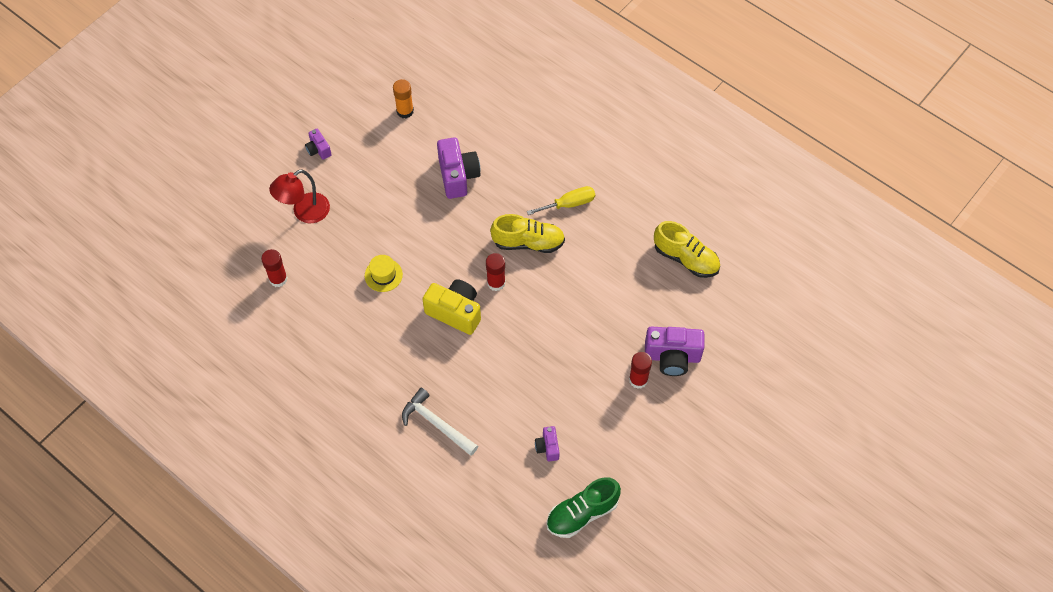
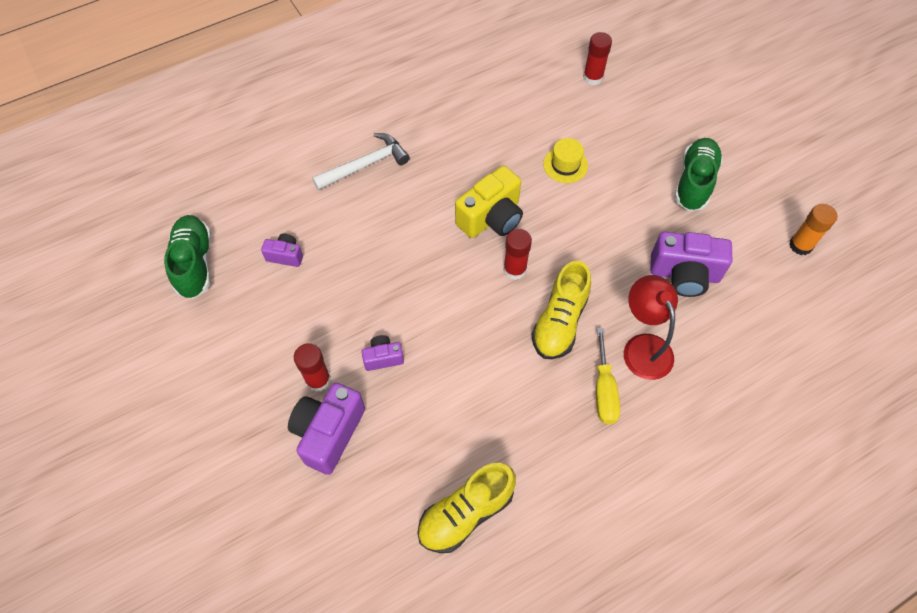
camera: 110 degrees right, 0 degrees up
(304, 212) = (671, 116): red lamp -> red lamp (643, 346)
(318, 150) = (757, 146): purple camera -> purple camera (383, 358)
(370, 184) = (694, 182): none -> green shoe

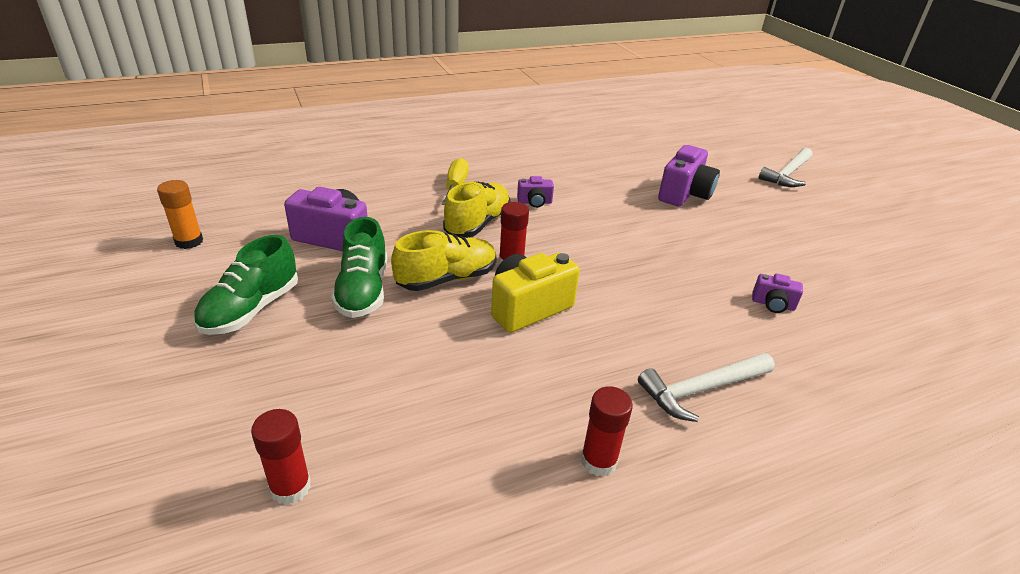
camera: 175 degrees left, 25 degrees down
(168, 524) = (787, 174): none -> white hammer
(195, 263) = (876, 311): green shoe -> green shoe (363, 291)
(318, 380) = (703, 219): red glue stick -> red glue stick (598, 461)
(383, 358) = (646, 224): purple camera -> purple camera (534, 202)
(466, 513) = (577, 155): yellow shoe -> yellow shoe (446, 279)
(565, 165) = (411, 351): yellow hat -> none
(643, 346) = (407, 202): red lamp -> none

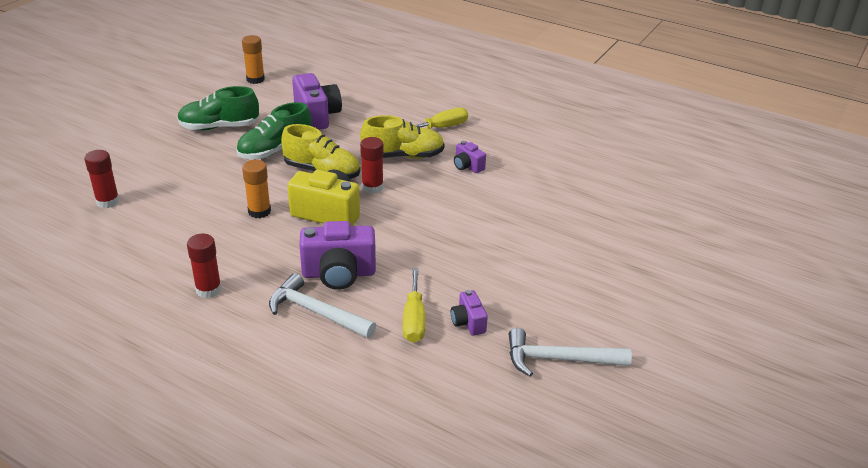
camera: 55 degrees right, 0 degrees up
(474, 353) = (259, 211): none -> orange glue stick
(684, 194) = (595, 230): purple camera -> purple camera (339, 274)
(751, 332) = (414, 319): none -> yellow screwdriver
(787, 174) = (743, 280): white hammer -> white hammer (559, 359)

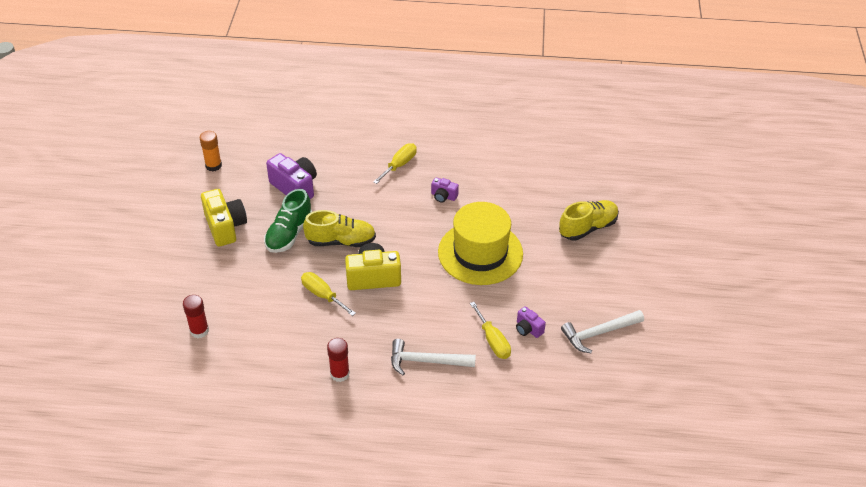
camera: 25 degrees left, 10 degrees up
(219, 127) = (225, 227): green shoe -> yellow camera
(259, 211) = (322, 295): orange glue stick -> yellow screwdriver
(339, 274) = (419, 325): purple camera -> none
(372, 187) = (388, 242): red glue stick -> none
(403, 156) = (390, 204): yellow shoe -> yellow shoe (588, 228)
(468, 228) = (480, 253): none -> yellow hat

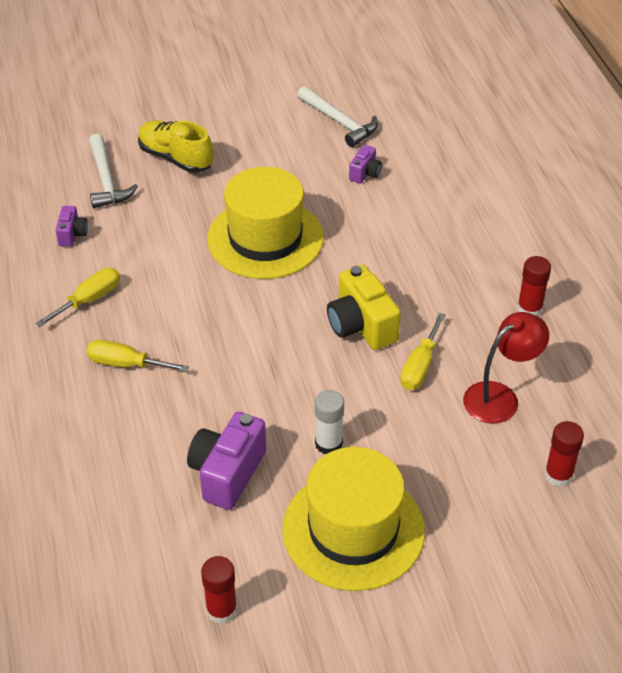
camera: 110 degrees left, 0 degrees up
(213, 165) = (221, 610): orange glue stick -> red glue stick
(225, 227) = (353, 529): yellow camera -> yellow hat
(274, 326) = (500, 397): none -> red lamp
(289, 234) = (328, 443): green shoe -> white glue stick
(341, 241) = (313, 380): yellow shoe -> none
(426, 361) = (462, 241): white hammer -> white hammer (106, 180)
(443, 196) = (174, 299): purple camera -> purple camera (72, 234)
(493, 341) = (399, 196): yellow screwdriver -> yellow screwdriver (89, 300)

